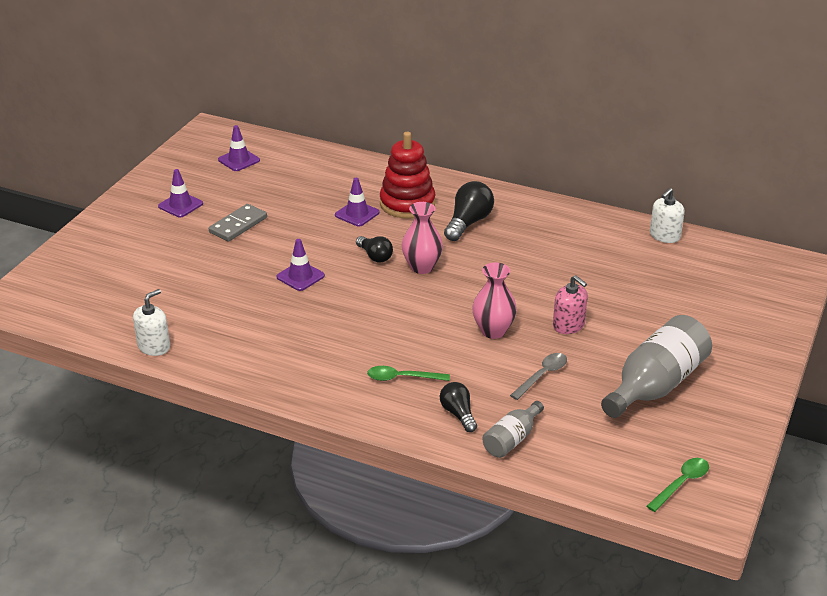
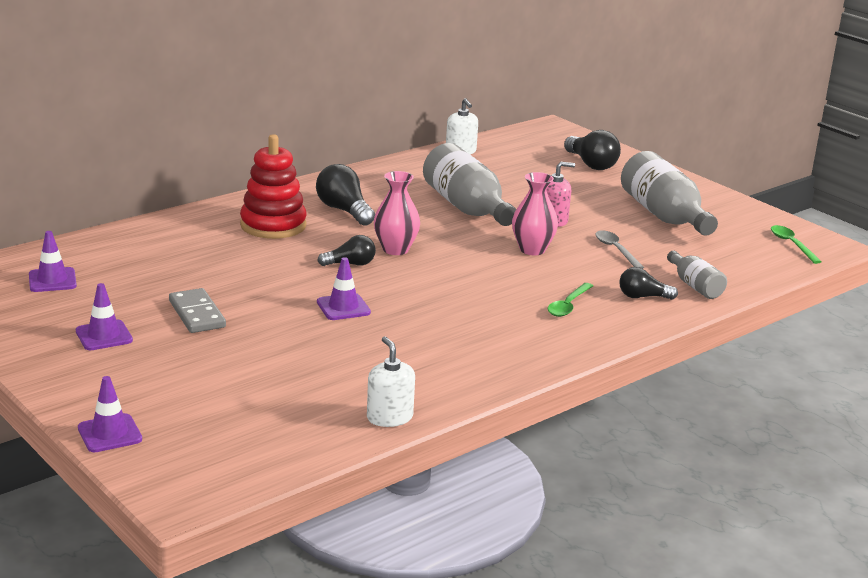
camera: 65 degrees left, 10 degrees down
(357, 214) = (259, 251): purple traffic cone -> purple traffic cone (110, 433)
(542, 275) = (467, 208): none -> grey bottle
(731, 311) = (591, 164): none -> black light bulb

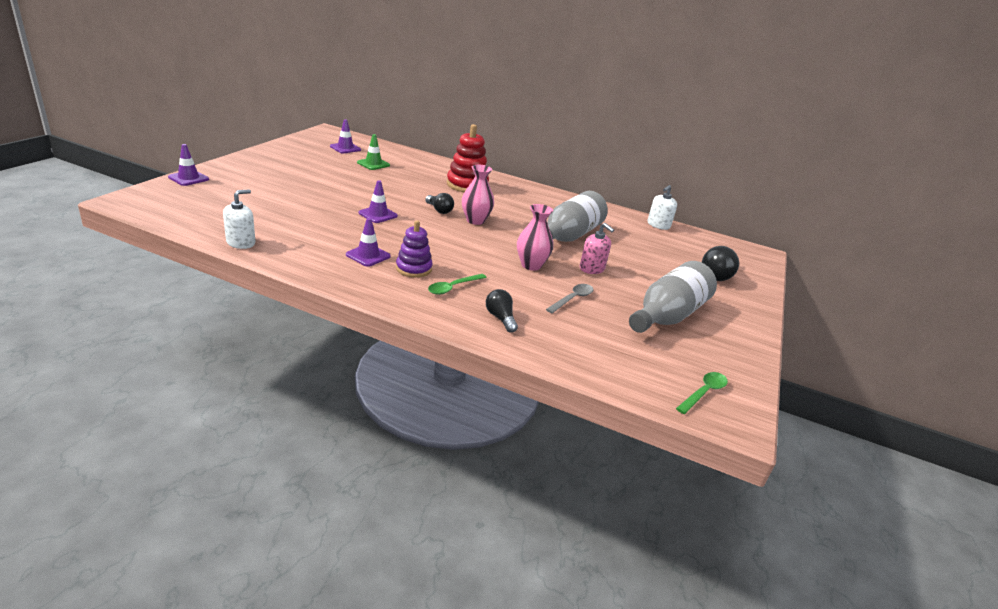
camera: 60 degrees right, 5 degrees up
(104, 336) = (293, 165): purple traffic cone -> purple traffic cone (368, 255)
(144, 272) = (373, 164): none -> green traffic cone
(196, 314) = (335, 180): grey domino -> none
(344, 211) = (512, 201): black light bulb -> none
(513, 317) = (413, 268): none -> purple stacking toy
(568, 305) = (453, 287): green spoon -> green spoon turned 45 degrees counterclockwise
(695, 286) = (548, 342): grey bottle -> none

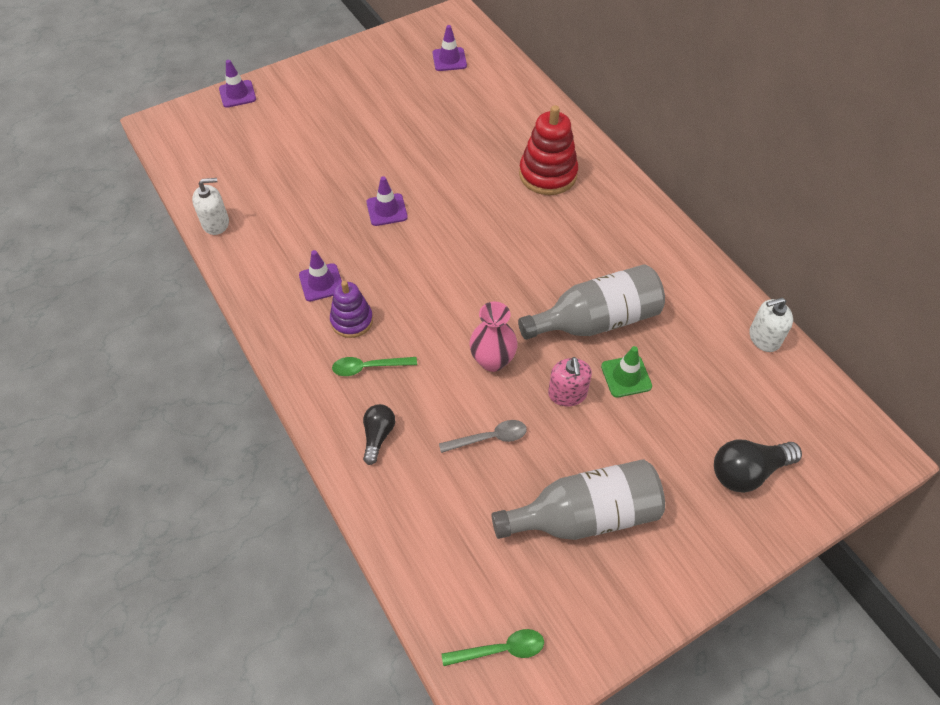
camera: 40 degrees right, 25 degrees up
(373, 164) = (459, 102): green traffic cone -> green traffic cone (626, 376)
(439, 210) = (467, 220): black light bulb -> none
(475, 220) = (496, 253): pink vase -> none

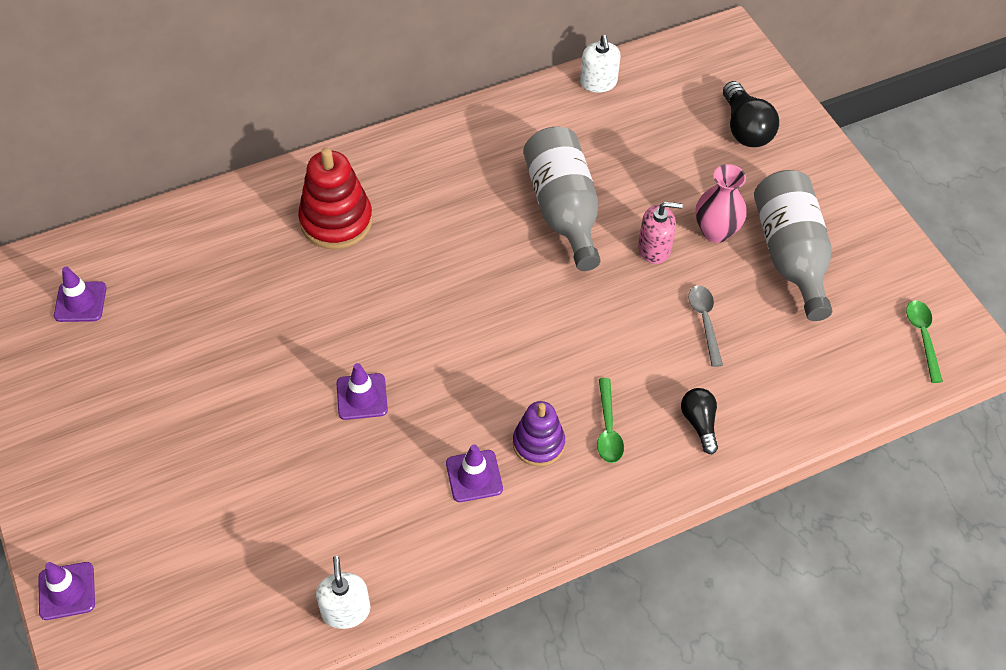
camera: 85 degrees left, 0 degrees up
(378, 436) = (699, 423): black light bulb -> black light bulb turned 60 degrees clockwise
(492, 360) = (608, 308): pink vase -> pink vase (716, 231)
(626, 376) = (636, 197): green traffic cone -> none

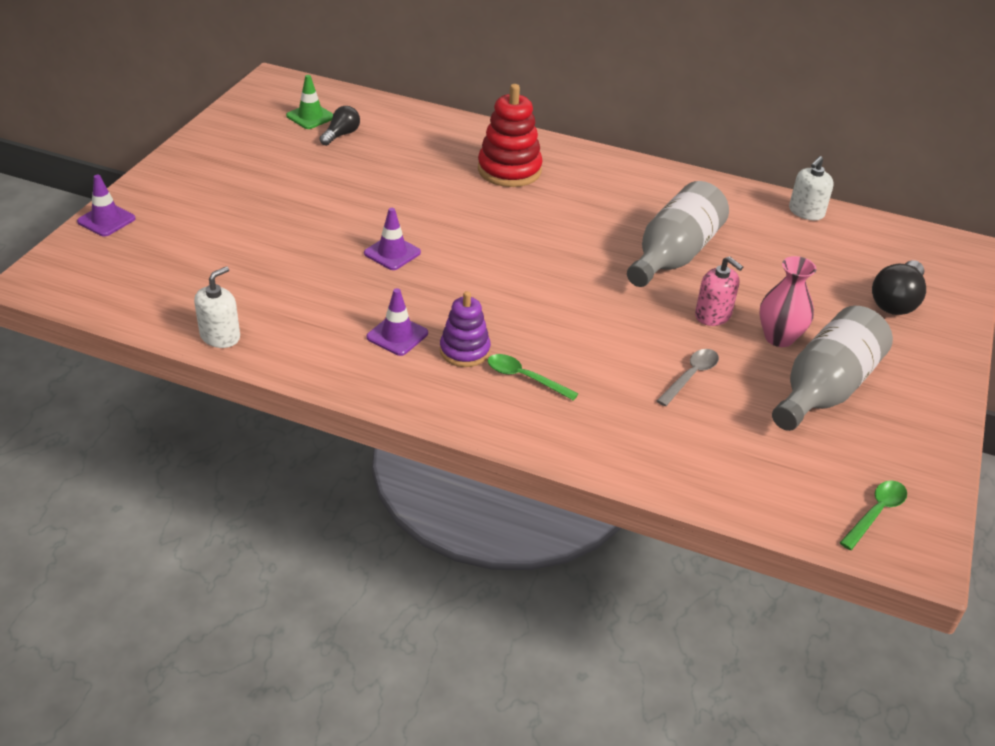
camera: 45 degrees right, 15 degrees down
(80, 302) = (310, 117): purple traffic cone -> green traffic cone
(608, 428) = (525, 378): green spoon -> green spoon turned 75 degrees clockwise
(699, 423) = (597, 424): black light bulb -> black light bulb (341, 135)

